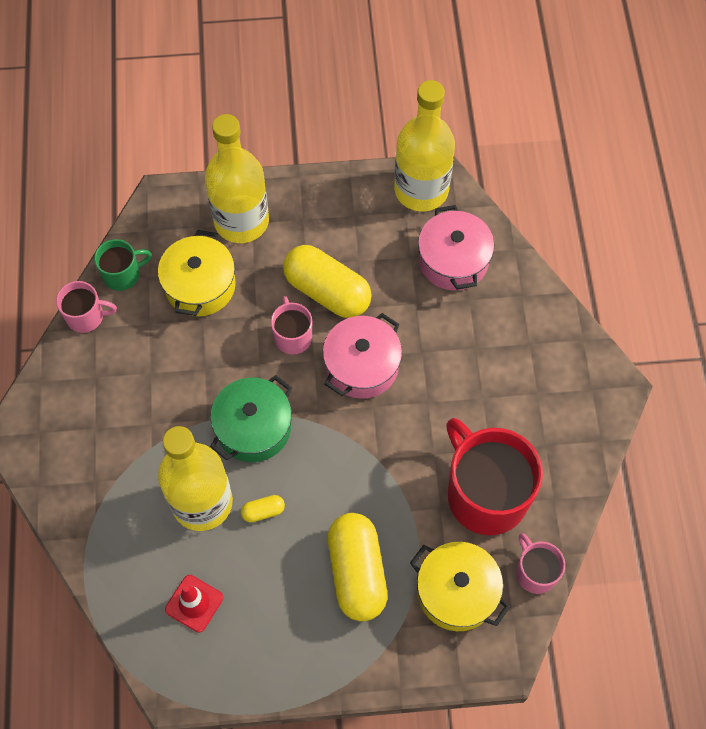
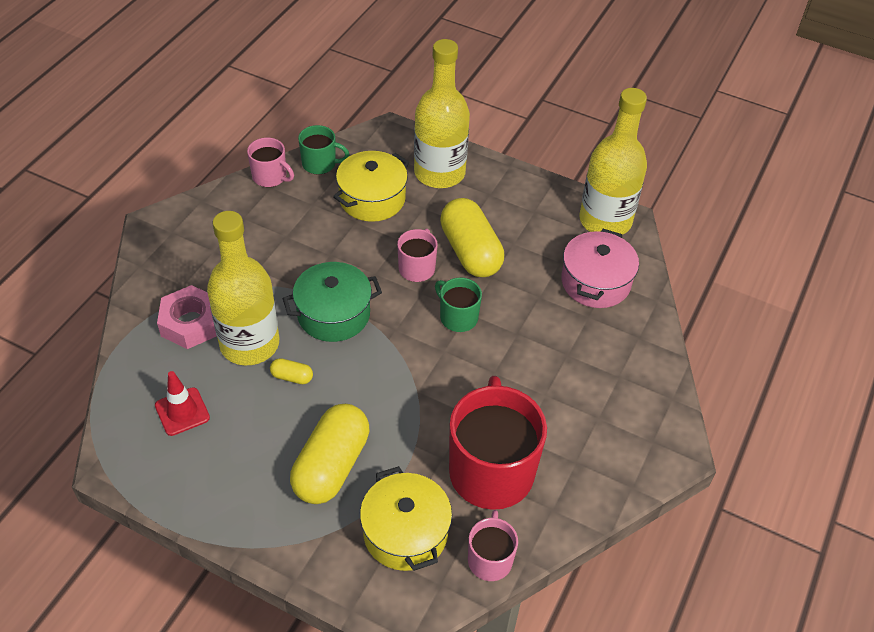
camera: 30 degrees right, 15 degrees down
(133, 514) = (191, 323): none -> pink nut
(362, 366) = (458, 317): pink pot -> green mug

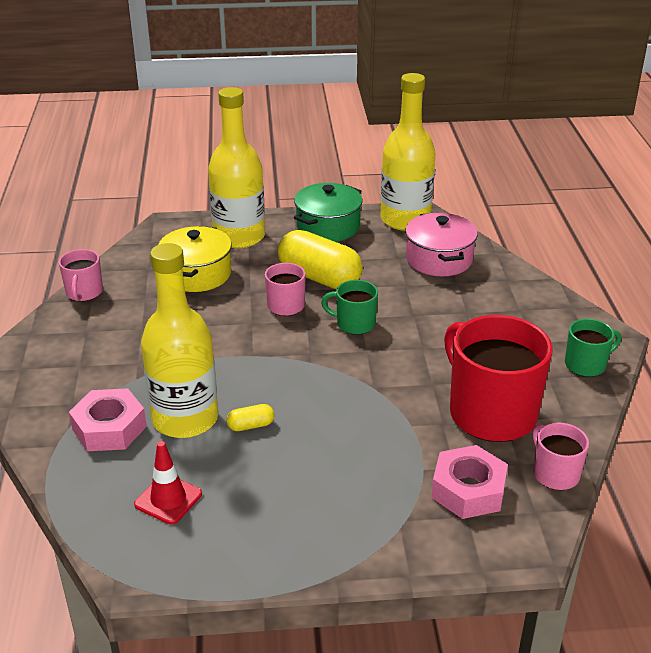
camera: 30 degrees left, 15 degrees down
(270, 177) = (84, 293): pink mug -> pink mug turned 90 degrees clockwise
(320, 164) = (124, 267): green mug -> green mug (586, 364)
(331, 466) = (354, 473): yellow capsule -> none
(333, 314) = (243, 365): green pot -> green pot (328, 227)
(405, 533) = (468, 490): yellow pot -> pink nut

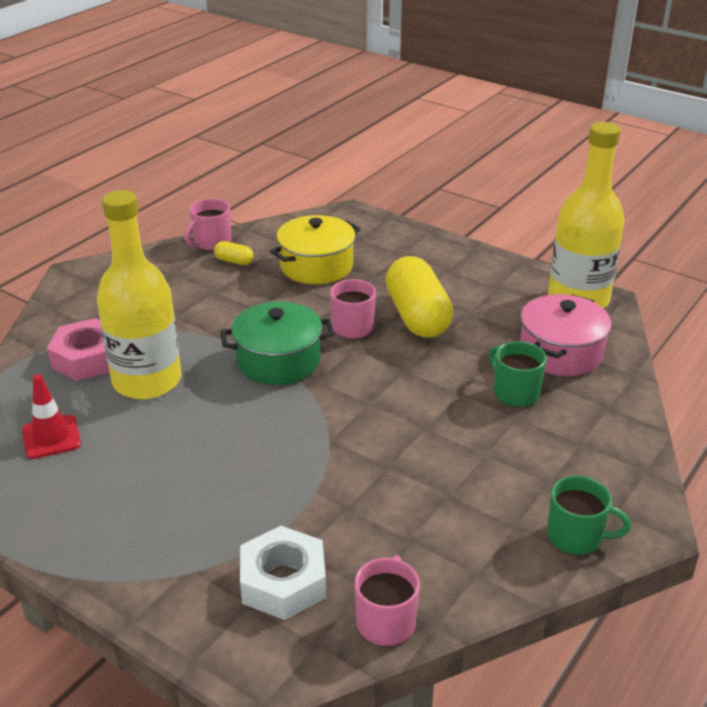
camera: 40 degrees right, 0 degrees up
(239, 237) = (395, 249): yellow bottle -> none
(251, 426) = (186, 414): yellow capsule -> yellow capsule (234, 261)
(328, 227) = (489, 274): green pot -> green pot (278, 360)
(354, 324) = (391, 373): green mug -> green mug (515, 393)
(468, 490) = (283, 582): pink nut -> white nut
(490, 413) = (405, 525): red mug -> none

